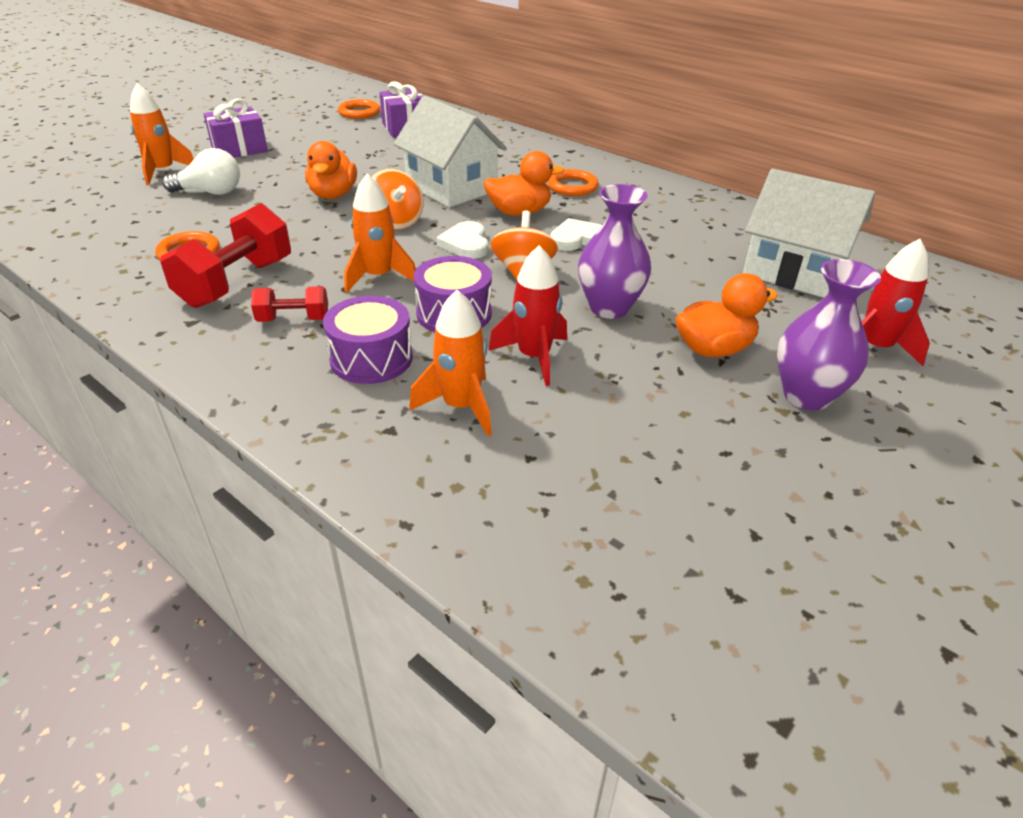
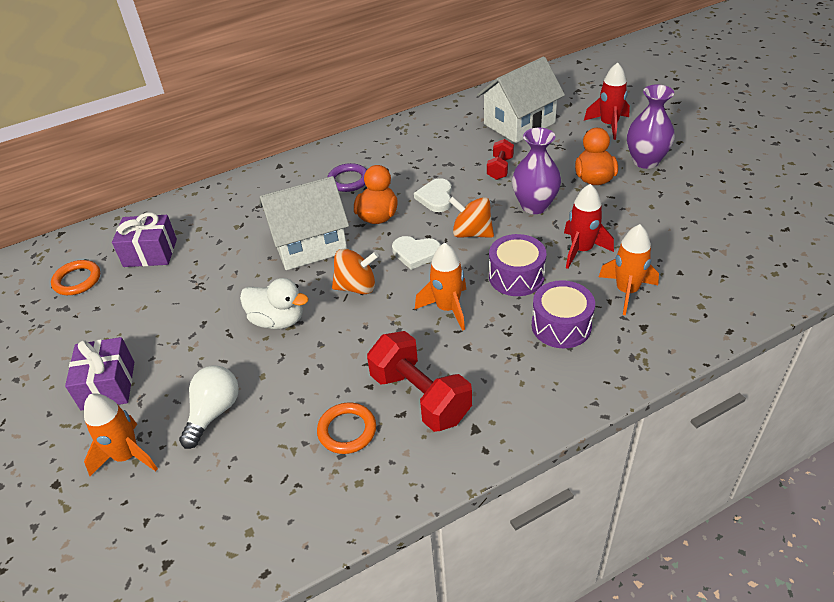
camera: 65 degrees left, 5 degrees up
(293, 319) = (494, 363): red dumbbell -> red dumbbell (500, 168)
(333, 195) = (278, 320): orange duck -> white duck
(572, 187) = (348, 180): orange ring -> purple ring

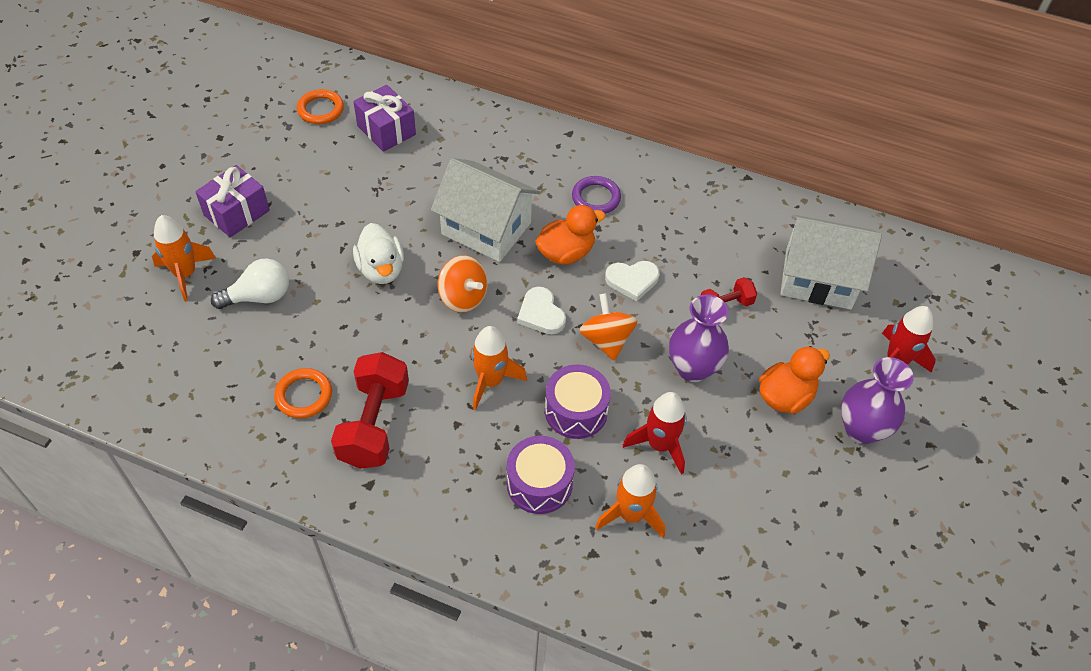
camera: 45 degrees right, 10 degrees up
(436, 197) = (632, 280): white heart -> white heart turned 150 degrees counterclockwise

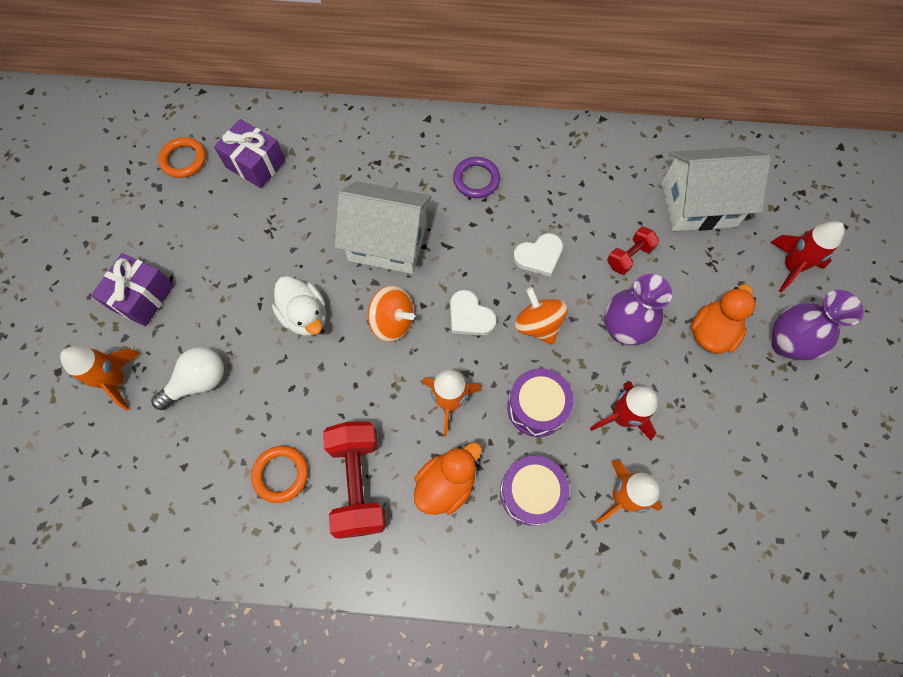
camera: 15 degrees left, 15 degrees up
(566, 253) = (470, 245): orange duck -> orange duck (446, 483)

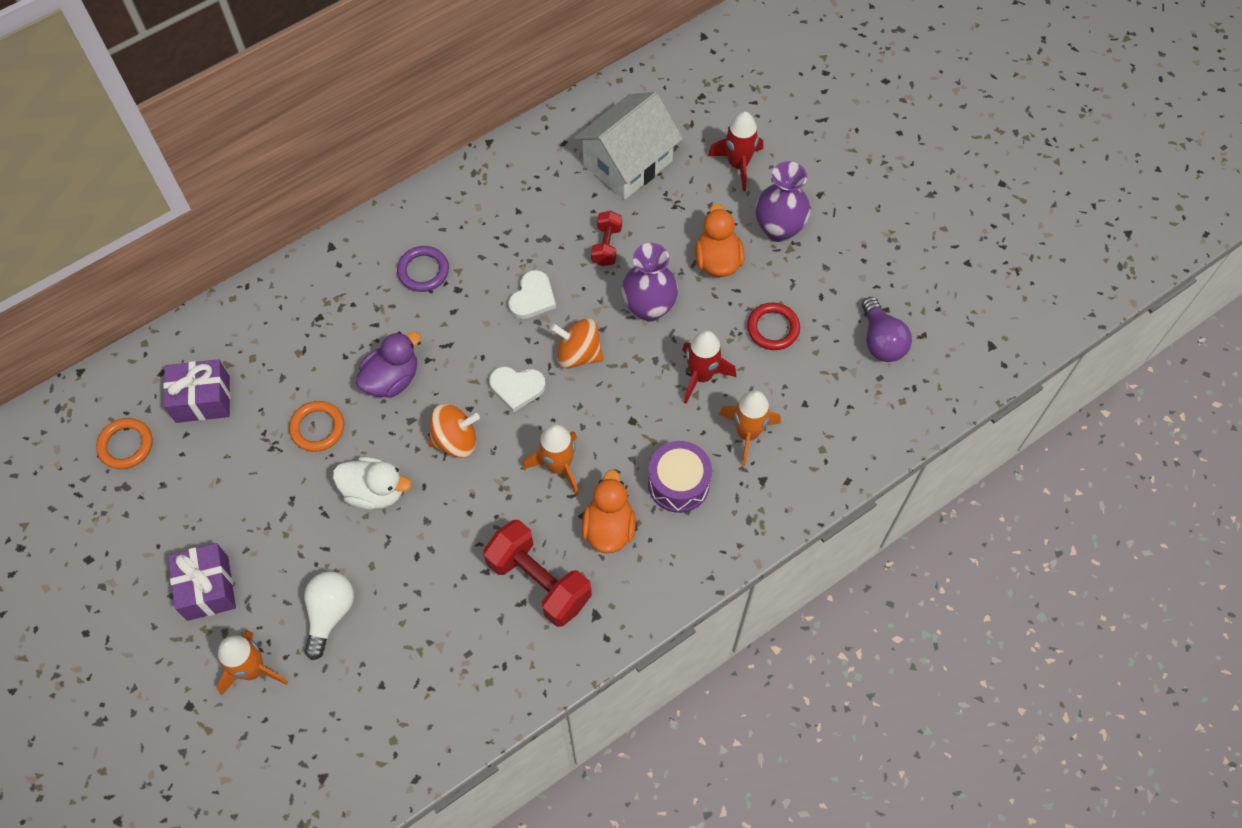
camera: 40 degrees left, 5 degrees down
(281, 474) = (470, 625): orange ring -> orange ring (317, 428)
(388, 242) = (392, 379): white house -> purple duck
(537, 407) = (630, 417): purple drum -> none
(715, 423) = (773, 328): none -> red ring
(807, 508) = (881, 340): none -> purple light bulb

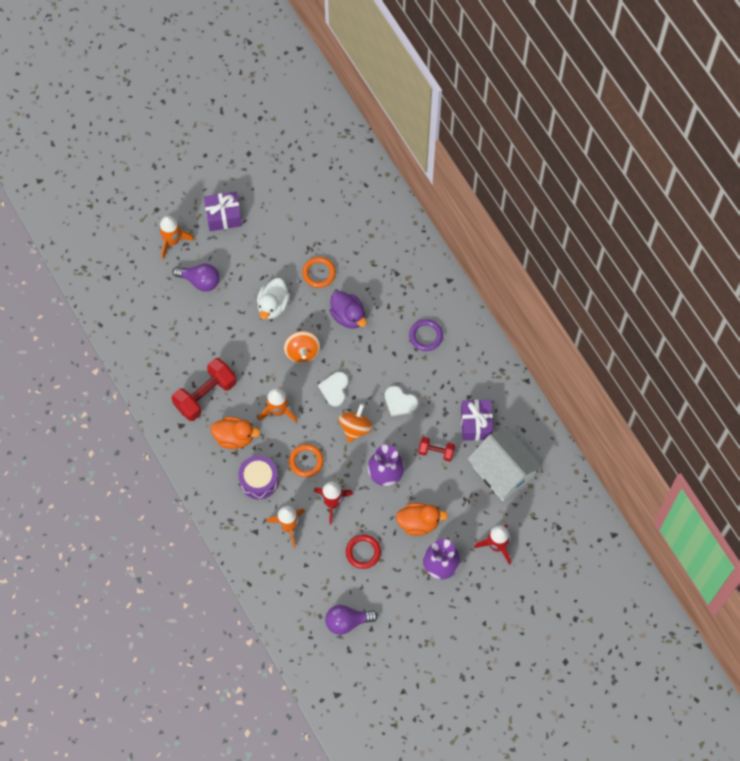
camera: 95 degrees right, 5 degrees up
(126, 445) = (318, 168): orange ring -> orange ring (306, 461)
(203, 399) = (345, 208): purple gift -> purple gift (476, 424)
(330, 614) = (200, 281): white light bulb -> purple light bulb

